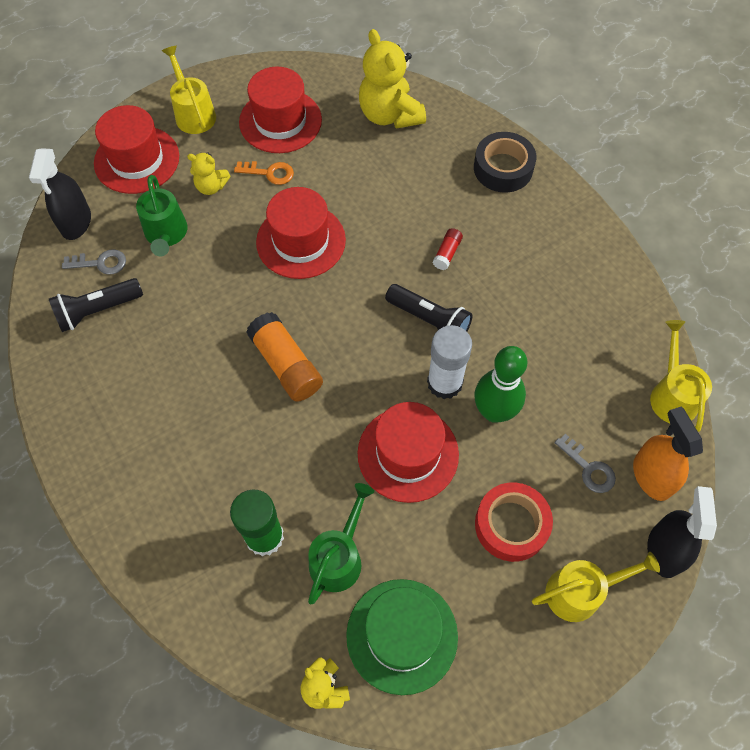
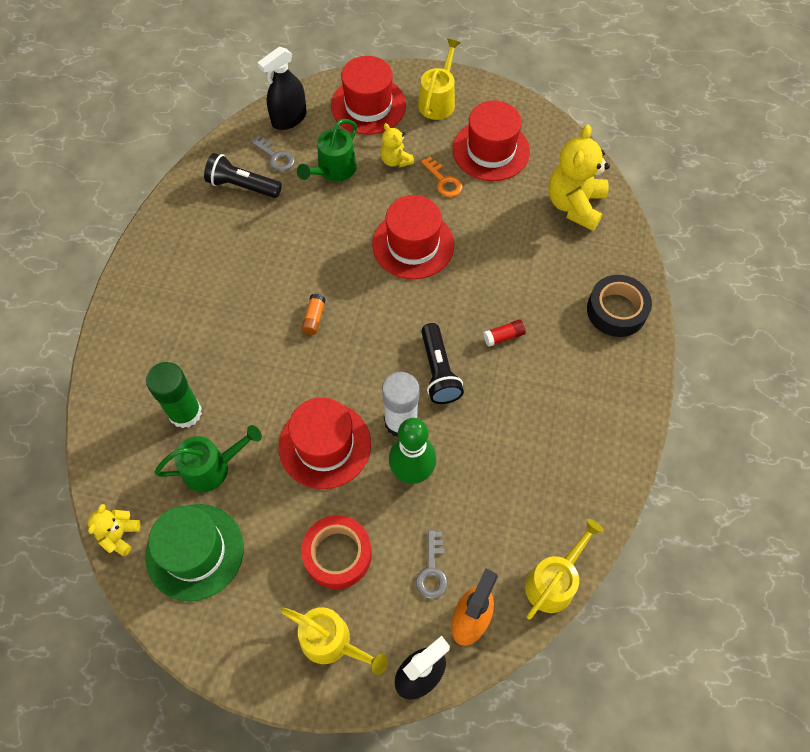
camera: 45 degrees right, 0 degrees up
(286, 365) = (314, 318): orange glue stick -> orange glue stick, size x0.49

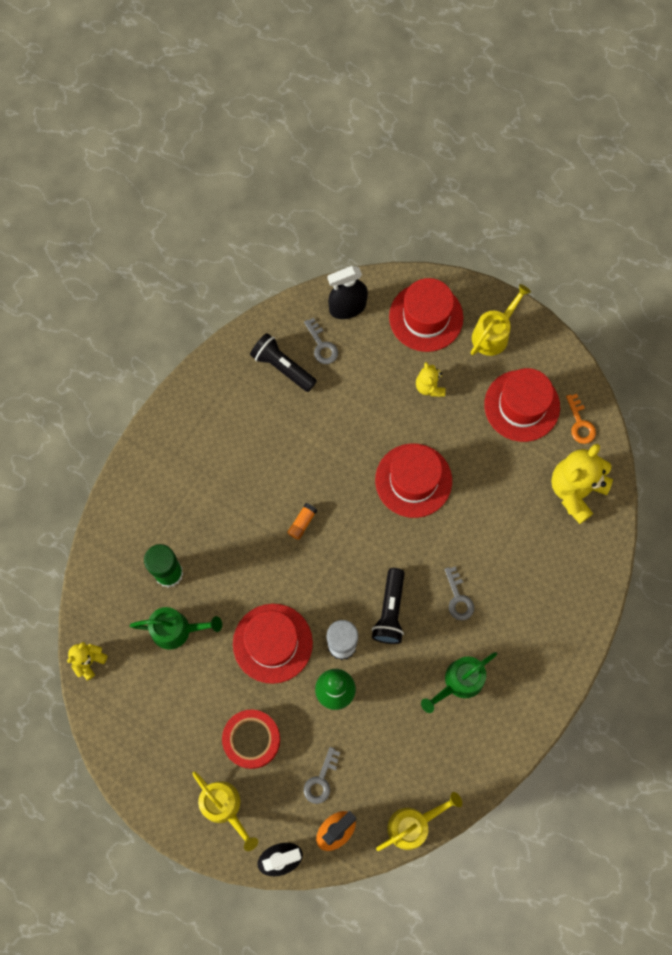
camera: 20 degrees right, 10 degrees up
(195, 552) = (142, 696): green hat -> none
(333, 170) = (369, 378): green watering can -> green watering can (459, 682)
(443, 181) = (465, 424): orange key -> orange key (580, 423)
(503, 336) = (458, 598): red glue stick -> grey key
(616, 310) = (567, 609): black tape -> none

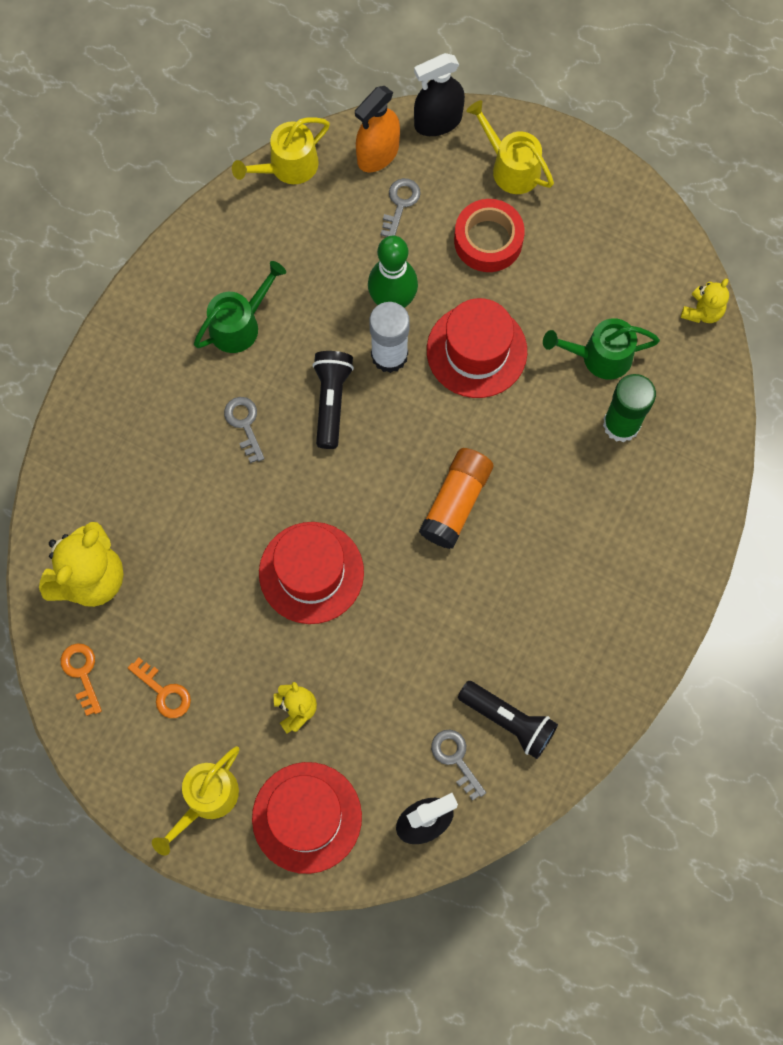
camera: 175 degrees right, 0 degrees up
(302, 523) = (456, 503): orange glue stick -> orange glue stick, size x2.02
(522, 405) = (164, 692): red hat -> orange key

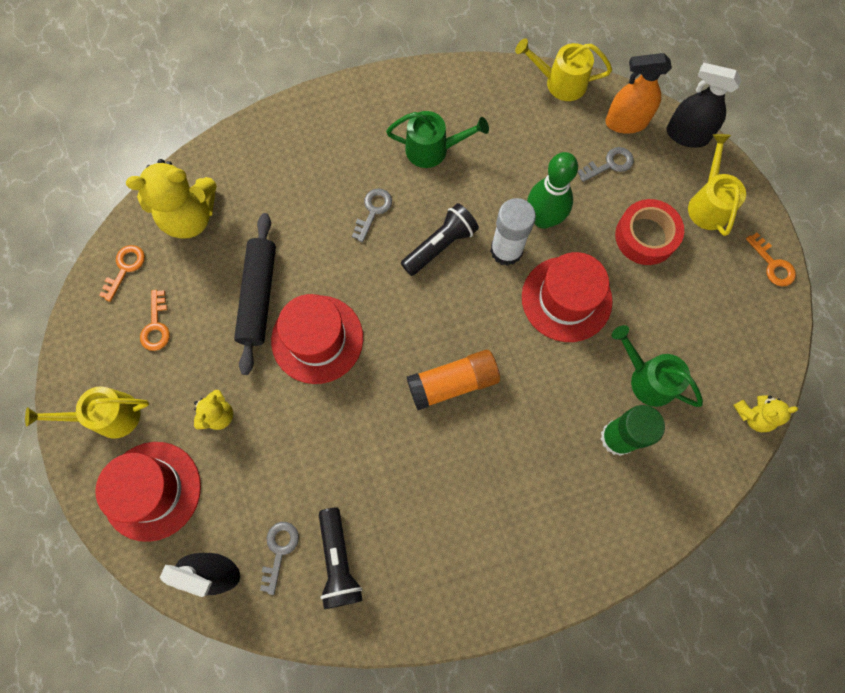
camera: 45 degrees right, 0 degrees up
(224, 585) = (259, 296): none -> black rolling pin
(606, 174) = (772, 264): none -> orange key

